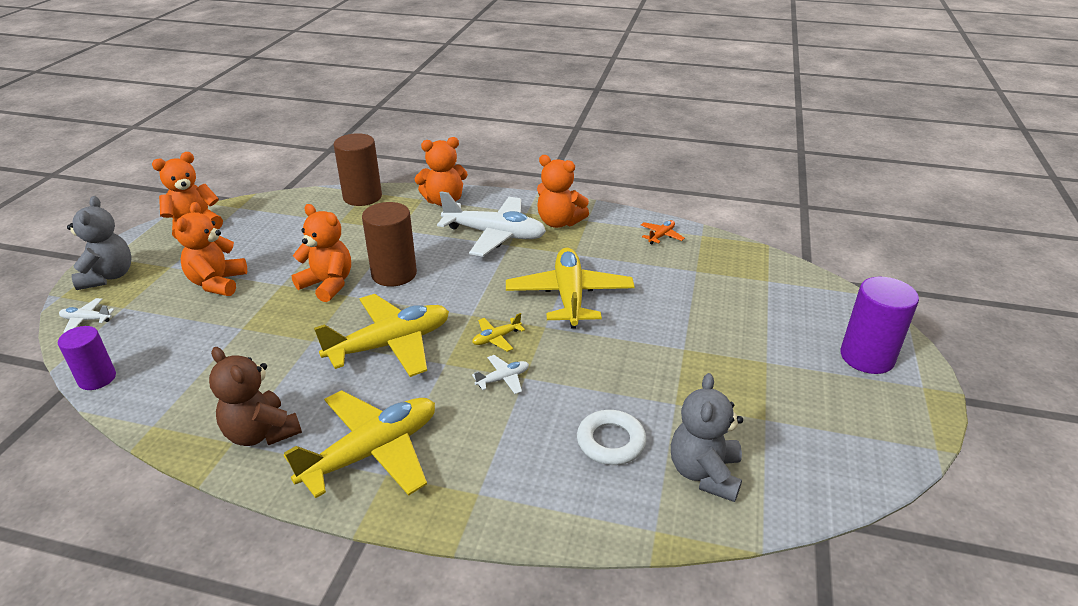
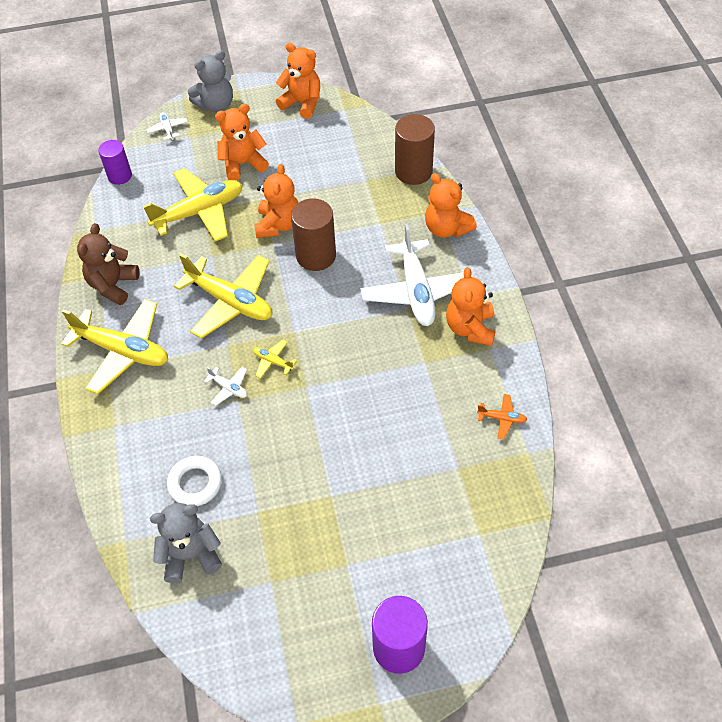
camera: 65 degrees right, 20 degrees up
(569, 296) = (356, 385): yellow plane -> yellow plane (199, 212)

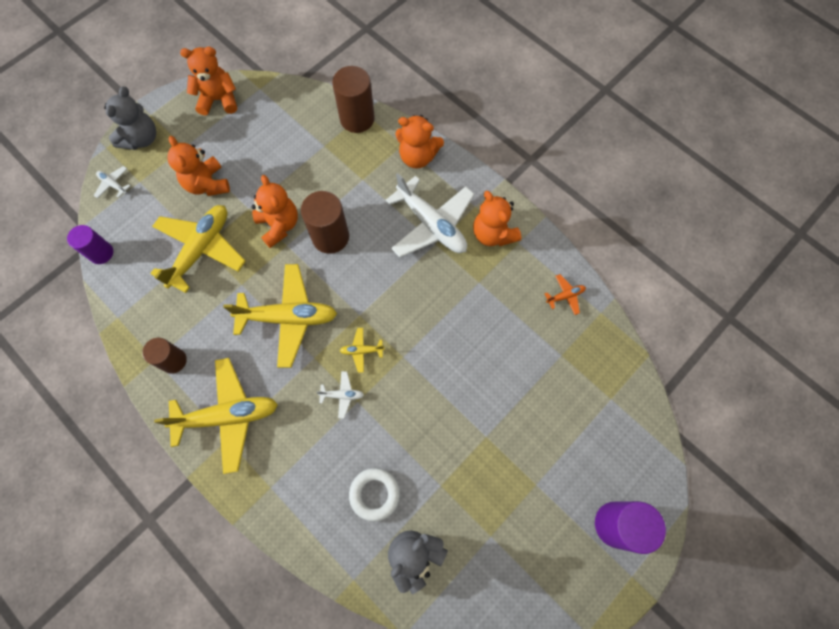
camera: 35 degrees left, 15 degrees up
(113, 285) = (173, 361): brown teddy bear -> brown cylinder
(243, 164) = (207, 184): orange teddy bear -> orange teddy bear turned 60 degrees counterclockwise

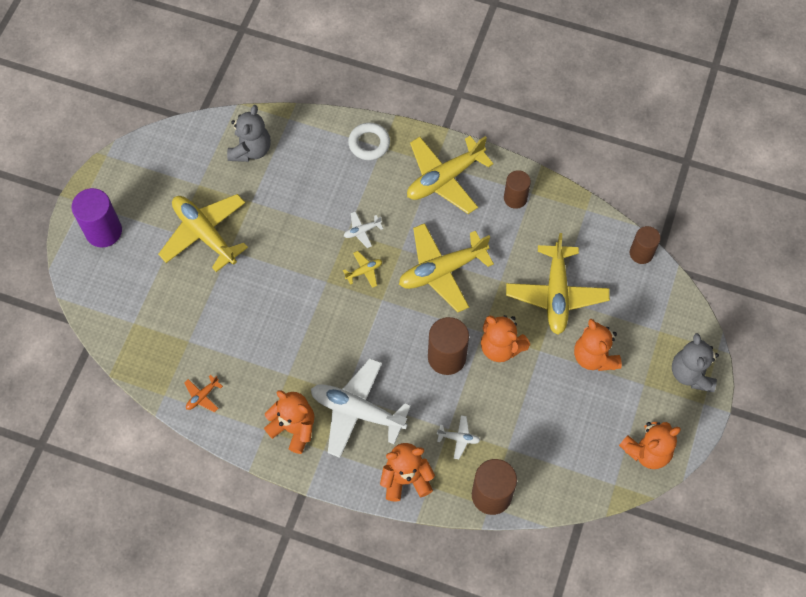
camera: 155 degrees right, 5 degrees down
(101, 253) = (641, 253): purple cylinder -> brown cylinder
(113, 184) = (680, 317): white plane -> white plane (459, 438)
(207, 184) = (594, 356): orange teddy bear -> orange teddy bear turned 150 degrees counterclockwise
(374, 494) = (300, 175): white ring -> white ring (369, 143)
(505, 468) = (205, 234): none -> yellow plane

